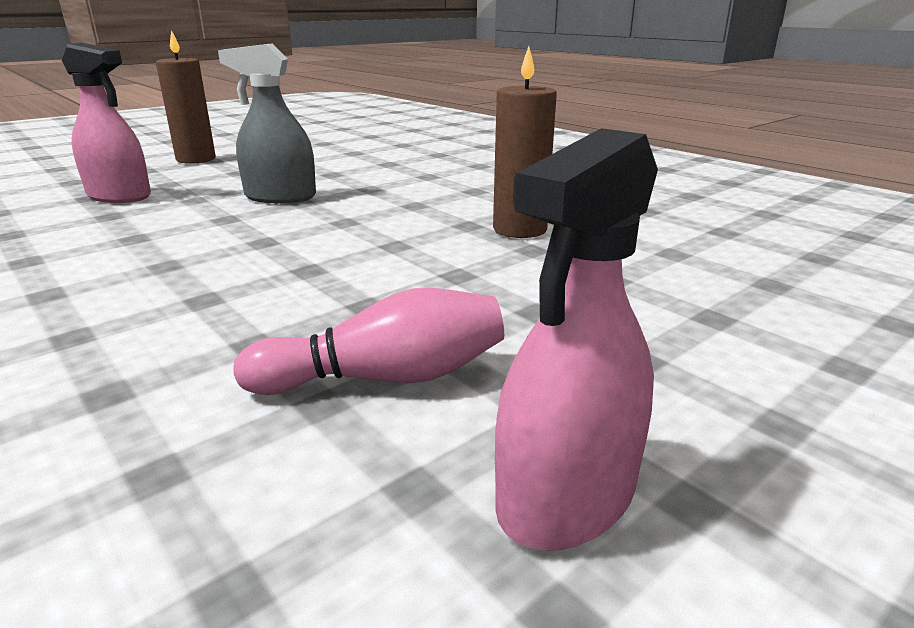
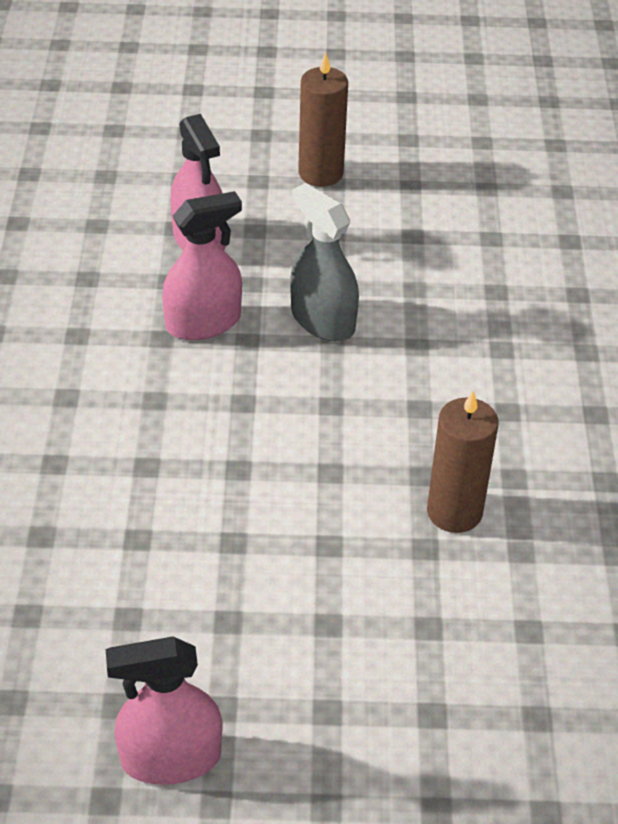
camera: 40 degrees right, 20 degrees up
(170, 222) = (203, 322): none -> pink spray bottle
(385, 378) = (175, 621): pink bowling pin -> none

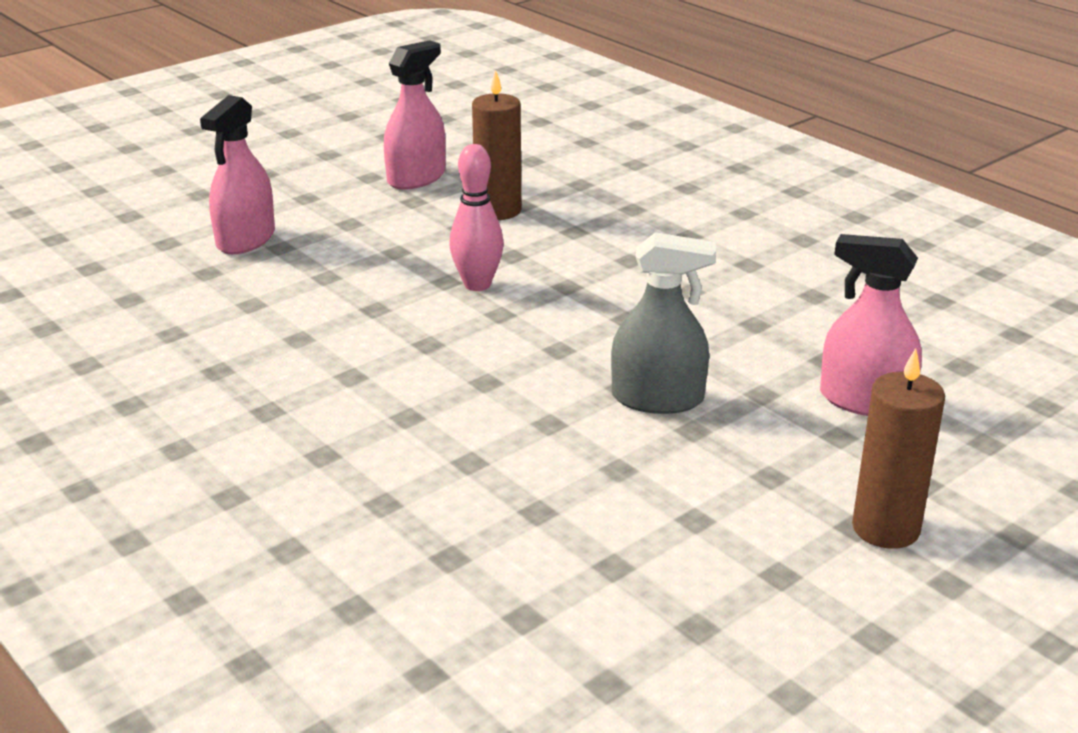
camera: 140 degrees right, 15 degrees down
(203, 322) = (745, 347): pink spray bottle -> pink spray bottle (246, 239)
(309, 520) = (477, 285): none -> pink bowling pin
(454, 512) = (376, 335): brown candle -> brown candle (498, 210)

